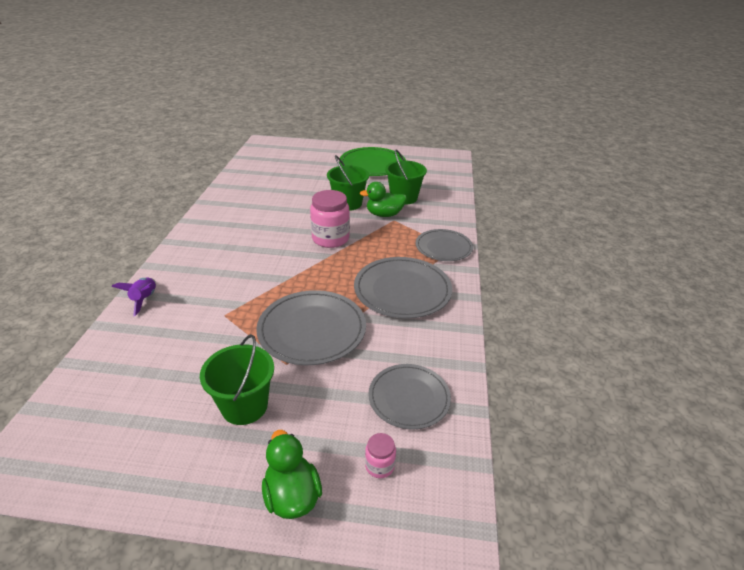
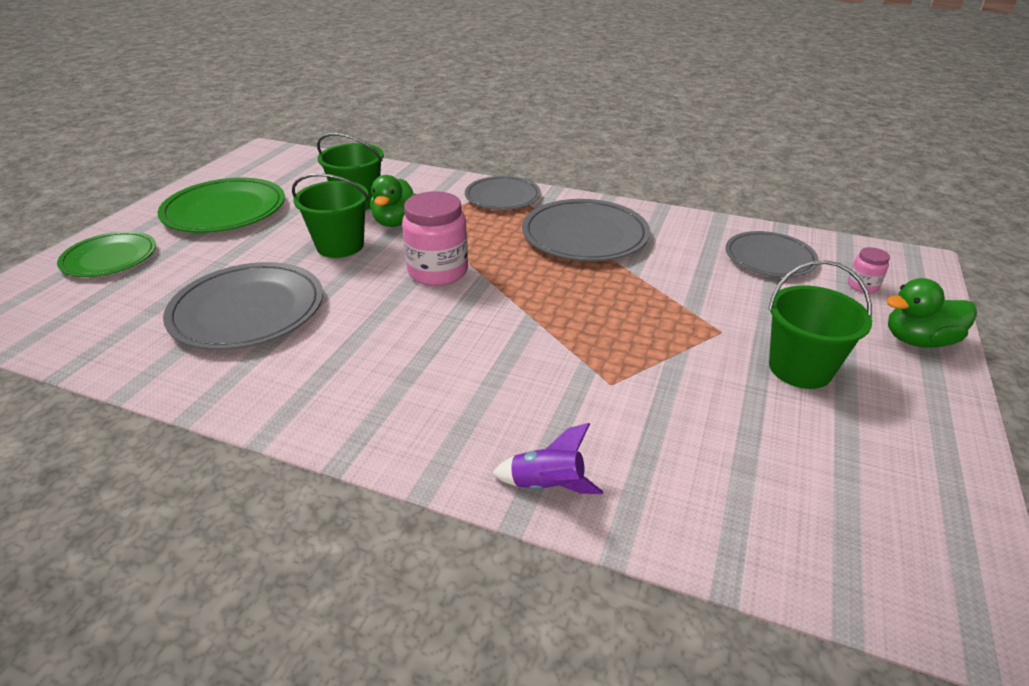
camera: 75 degrees left, 0 degrees up
(312, 330) = (655, 306): grey plate -> grey plate (247, 310)
(314, 153) = (109, 258): none -> green plate

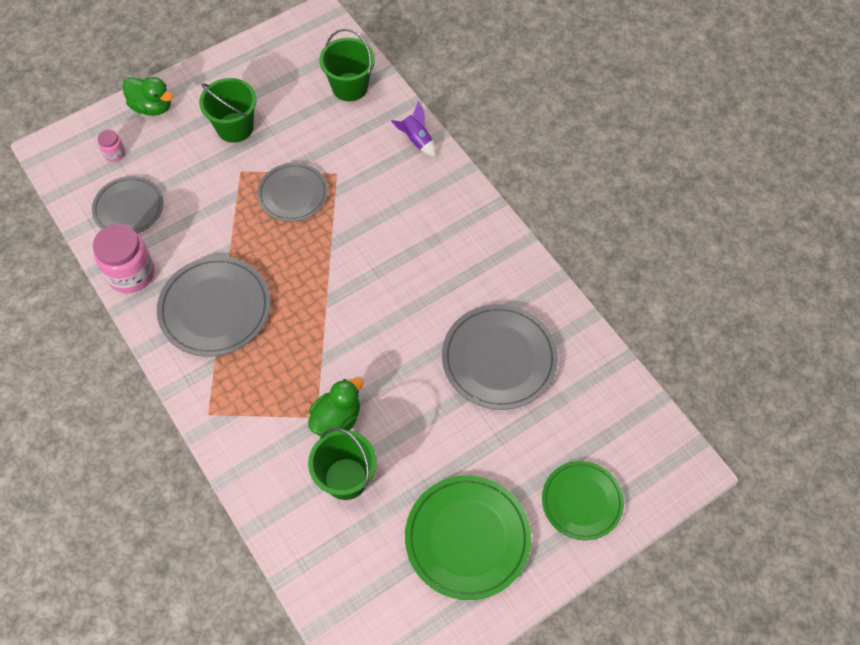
camera: 145 degrees left, 25 degrees up
(340, 246) = (400, 407): green bucket -> green bucket (350, 87)
(438, 271) = (352, 327): pink jar -> pink jar (131, 274)
(502, 196) = (221, 407): grey plate -> grey plate (293, 194)

